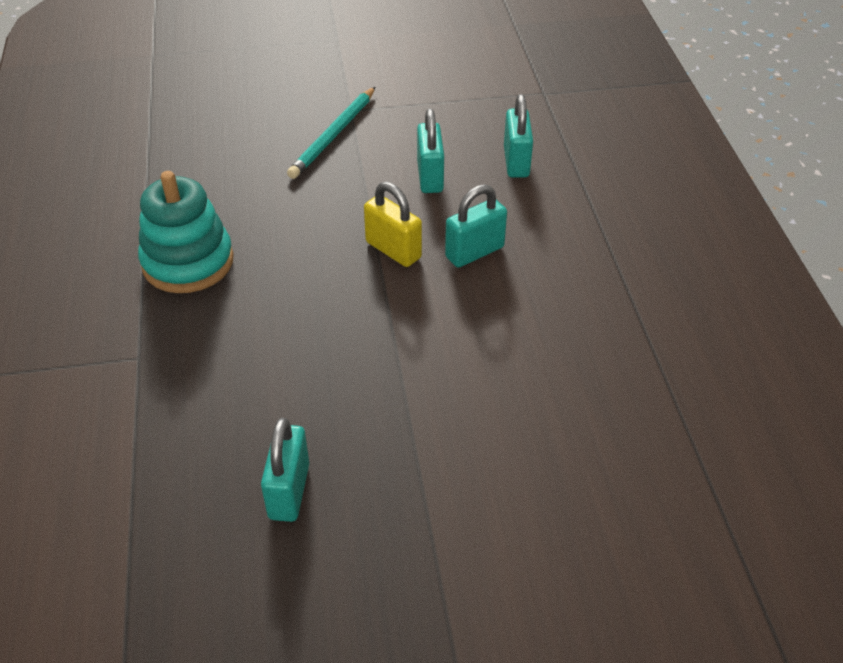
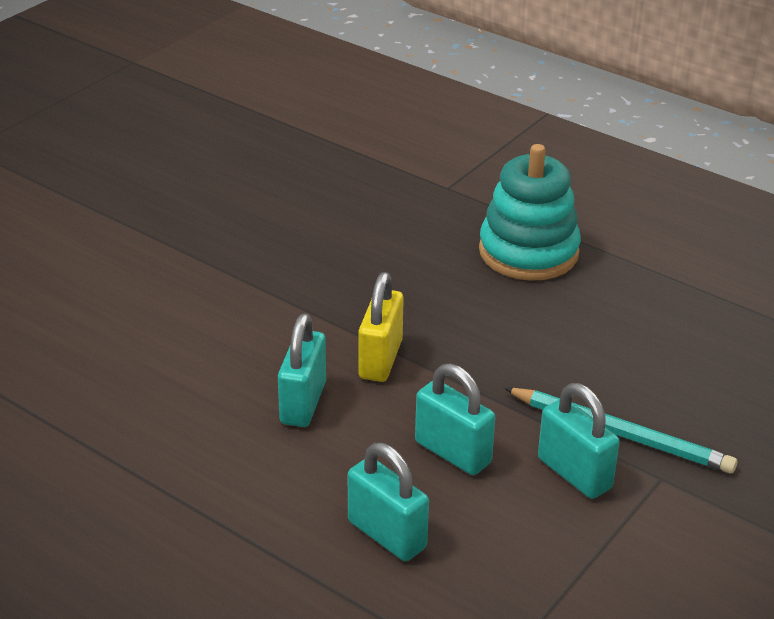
camera: 135 degrees right, 10 degrees down
(289, 491) = (230, 186): turquoise padlock -> turquoise padlock (574, 473)
(333, 135) = (621, 434): turquoise pencil -> turquoise pencil turned 135 degrees clockwise
(393, 250) = (380, 359): yellow padlock -> yellow padlock turned 75 degrees counterclockwise

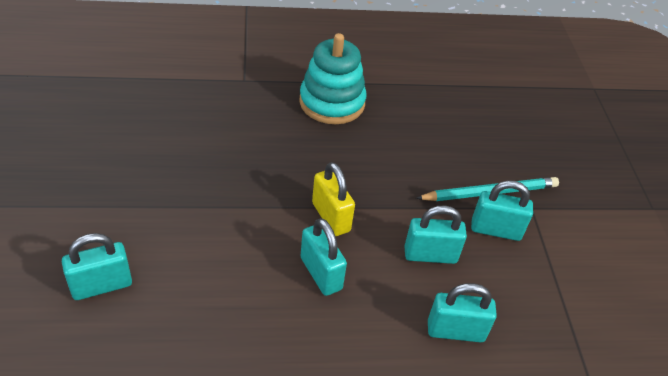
camera: 45 degrees left, 10 degrees up
(84, 303) = (102, 285): none -> turquoise padlock

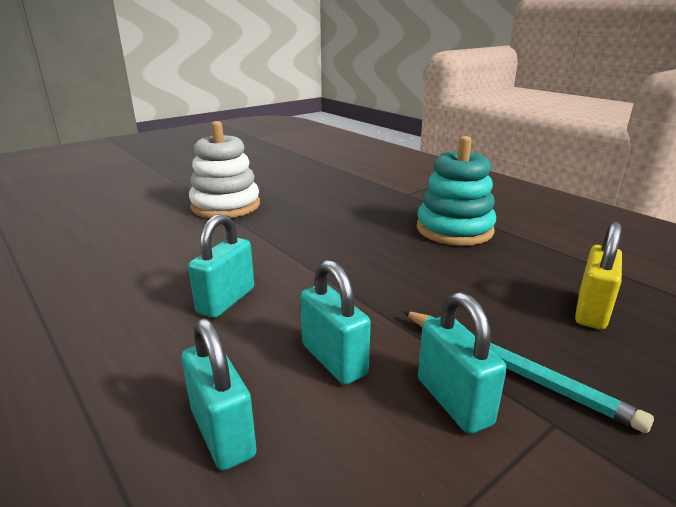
camera: 60 degrees right, 20 degrees down
(102, 285) = (127, 224): turquoise padlock -> none
(136, 198) = (226, 206): none -> white stacking toy
(331, 217) = (308, 279): yellow padlock -> yellow padlock (591, 311)

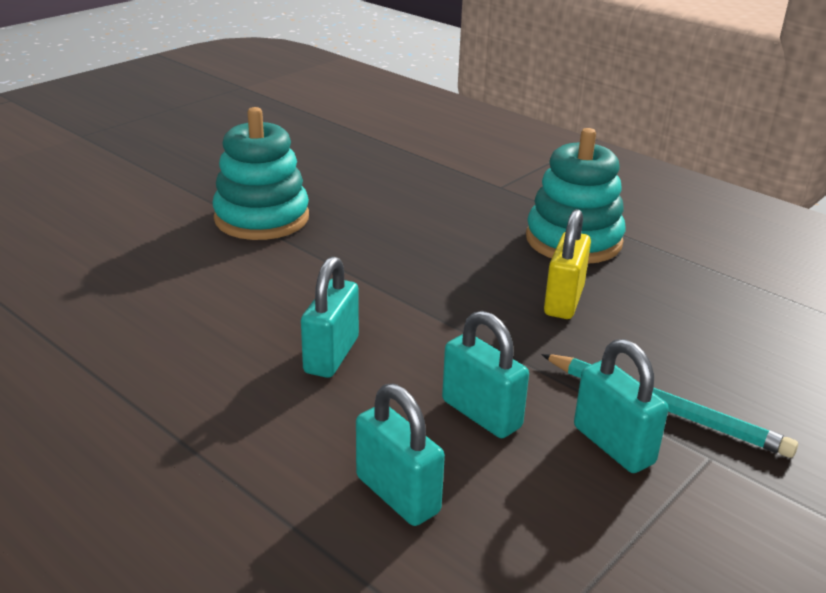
camera: 10 degrees left, 5 degrees up
(226, 206) = (262, 218): white stacking toy -> turquoise stacking toy
(591, 311) = (739, 339): yellow padlock -> yellow padlock (563, 301)

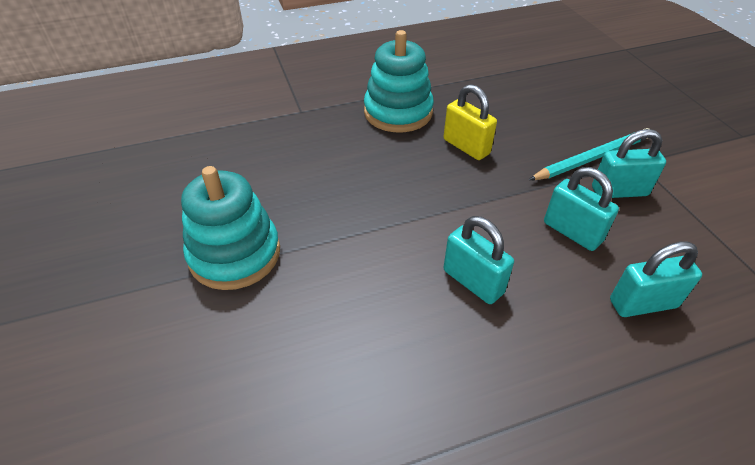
camera: 60 degrees left, 15 degrees up
(481, 414) = (572, 232): turquoise padlock -> turquoise padlock turned 60 degrees clockwise

